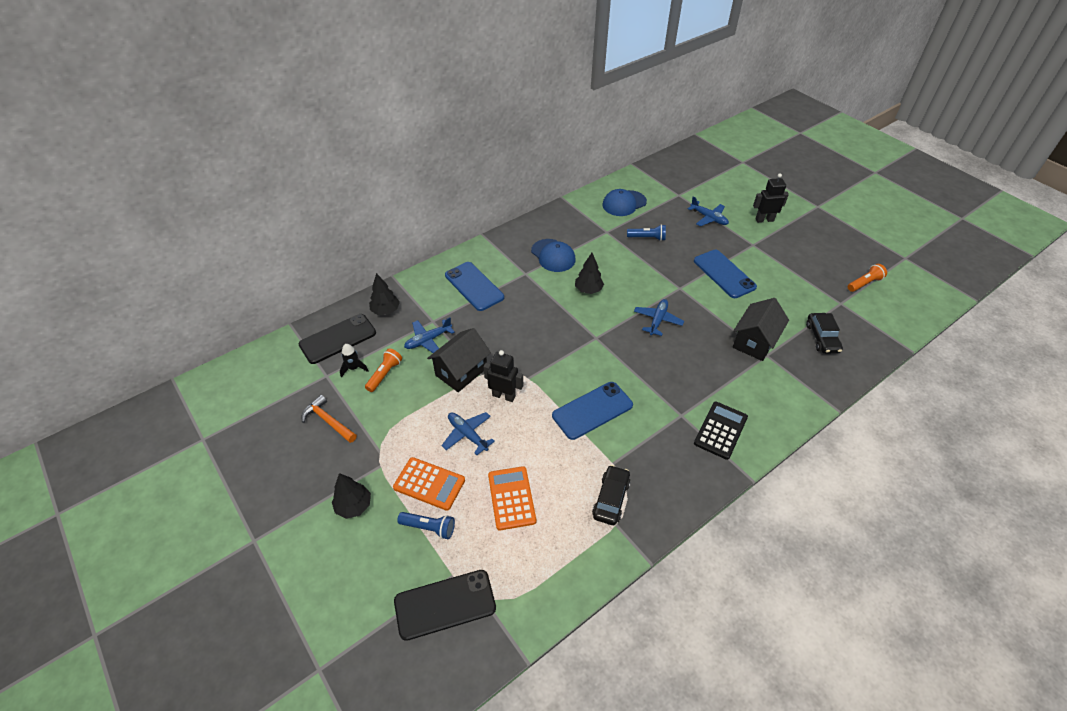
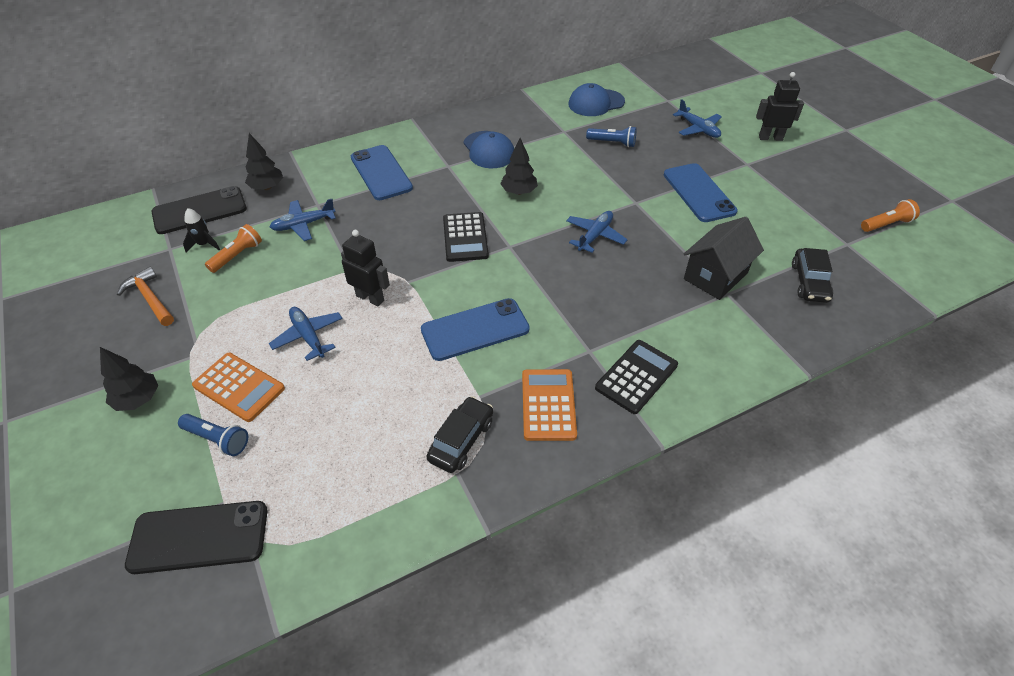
camera: 10 degrees right, 0 degrees up
(461, 371) = (329, 264): black house -> none
(511, 498) = (334, 419): orange calculator -> orange calculator (548, 405)
(559, 334) = (465, 237): none -> black calculator

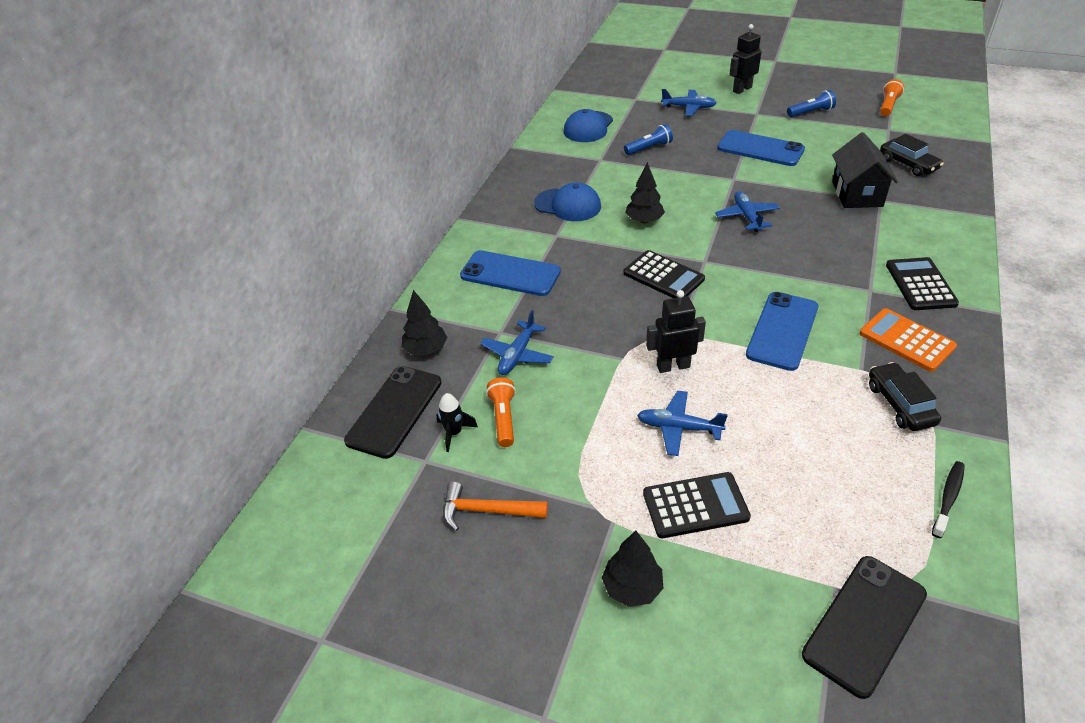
camera: 40 degrees left, 5 degrees down
(217, 439) = (750, 553): blue flashlight -> blue flashlight (811, 112)
(239, 387) = (695, 506): orange calculator -> black calculator
(378, 523) = (948, 498): none -> black toothbrush

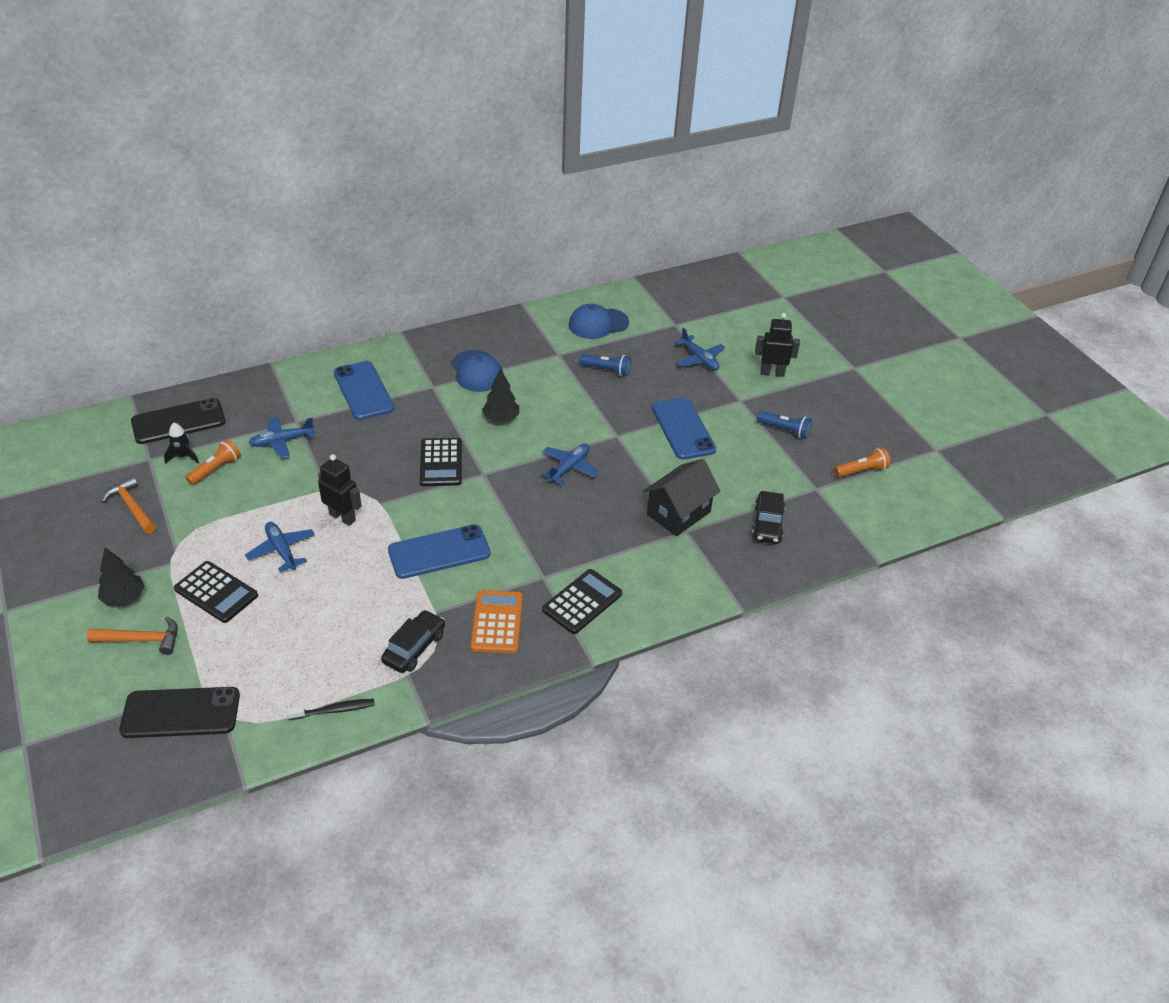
camera: 40 degrees right, 0 degrees up
(426, 349) = (246, 400): black tree -> none
(716, 604) = (142, 640): none -> orange hammer

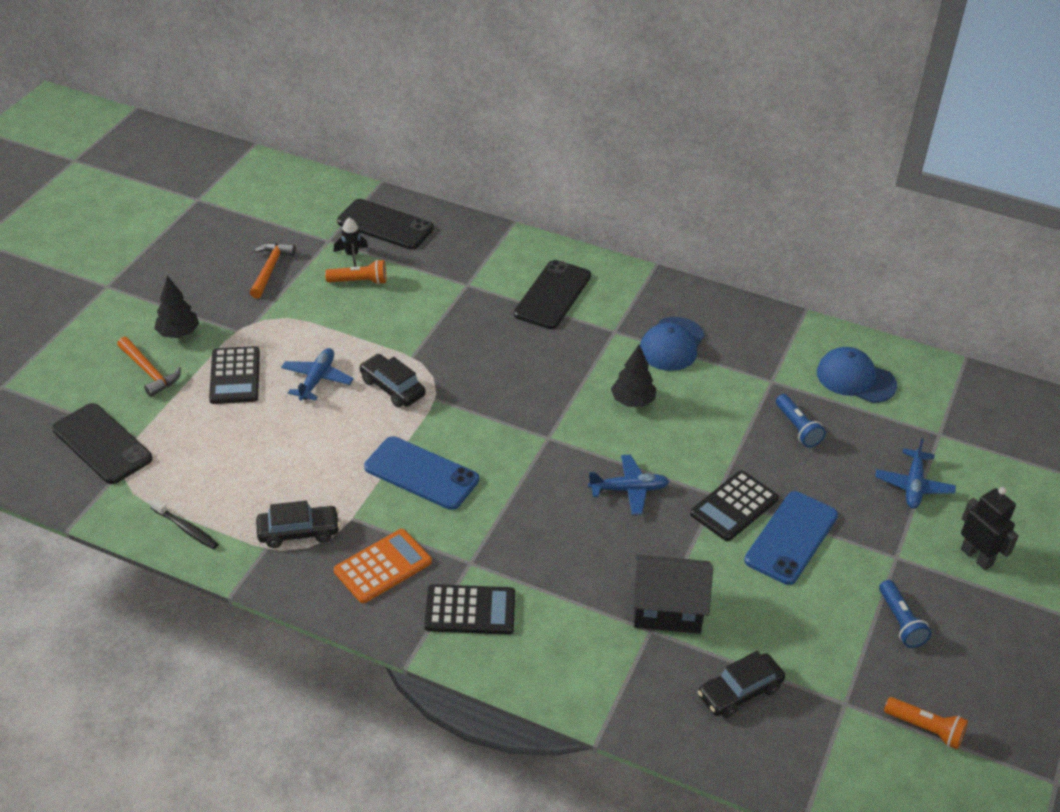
camera: 50 degrees right, 0 degrees up
(281, 441) = (433, 293): blue plane -> none
(342, 517) = (392, 388): black robot -> black car
(363, 391) = (552, 295): blue phone -> black phone
(441, 463) = (527, 401): black calculator -> black calculator (734, 506)

